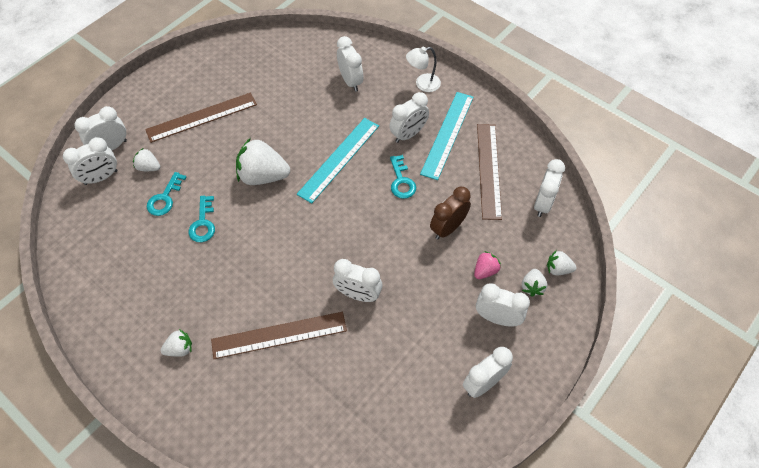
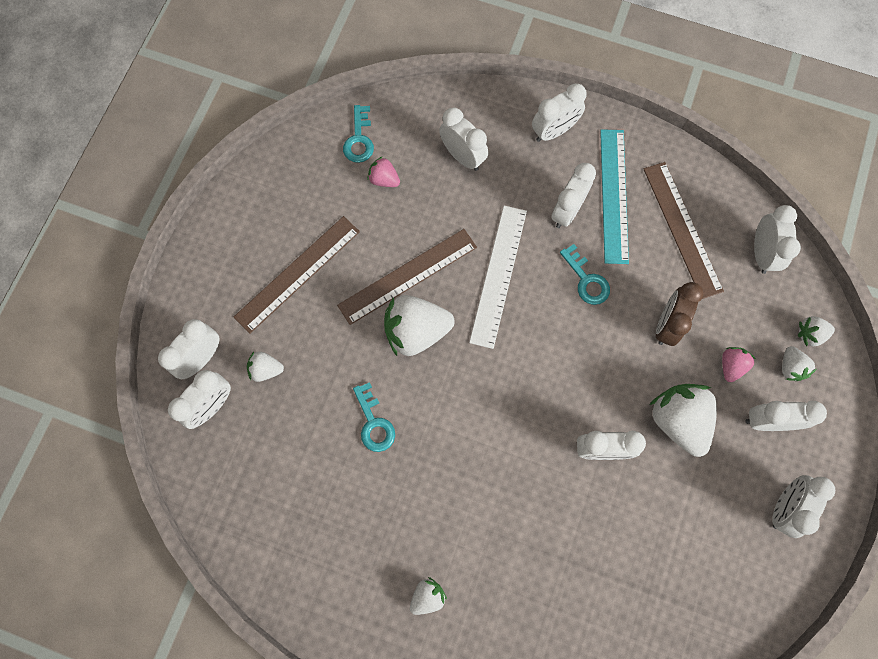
camera: 20 degrees left, 15 degrees up
(165, 198) = (309, 405): turquoise key -> turquoise key (359, 139)
(279, 335) = (534, 534): brown ruler -> brown ruler (407, 276)
(289, 79) = (384, 179): none -> pink strawberry
(339, 159) = (498, 275): turquoise ruler -> white ruler
(422, 84) = (554, 131): white lamp -> white clock
(426, 294) = (678, 420): none -> white strawberry

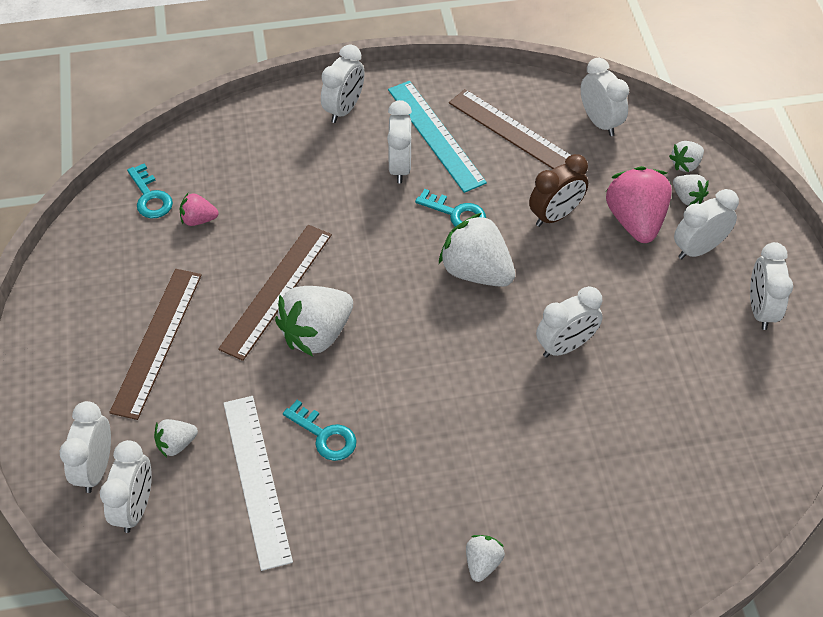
camera: 30 degrees left, 20 degrees down
(462, 157) = (267, 166): white clock -> none
(498, 275) = (368, 248): white ruler -> white ruler (256, 480)
(666, 325) = (555, 215): brown clock -> brown clock turned 120 degrees counterclockwise
(678, 420) = (619, 287): white strawberry -> white strawberry (476, 271)
(731, 366) = (635, 221): pink strawberry -> pink strawberry, size x1.98

